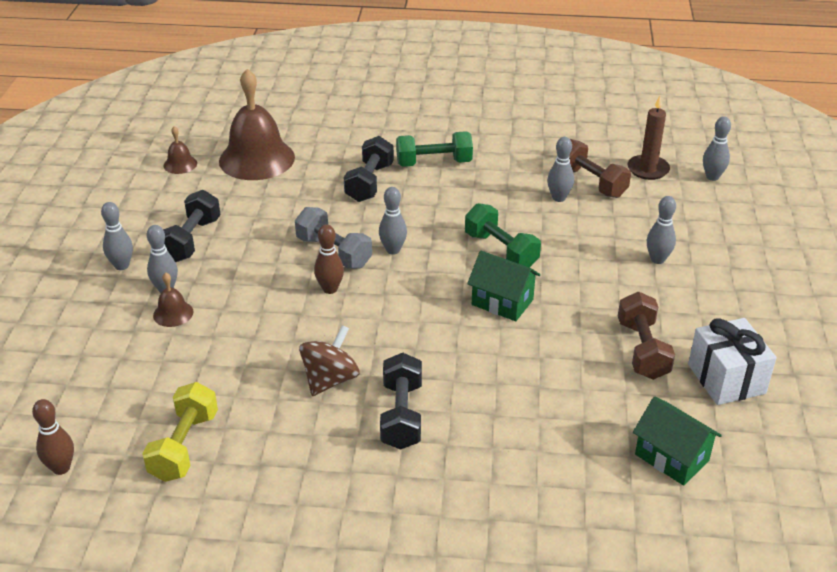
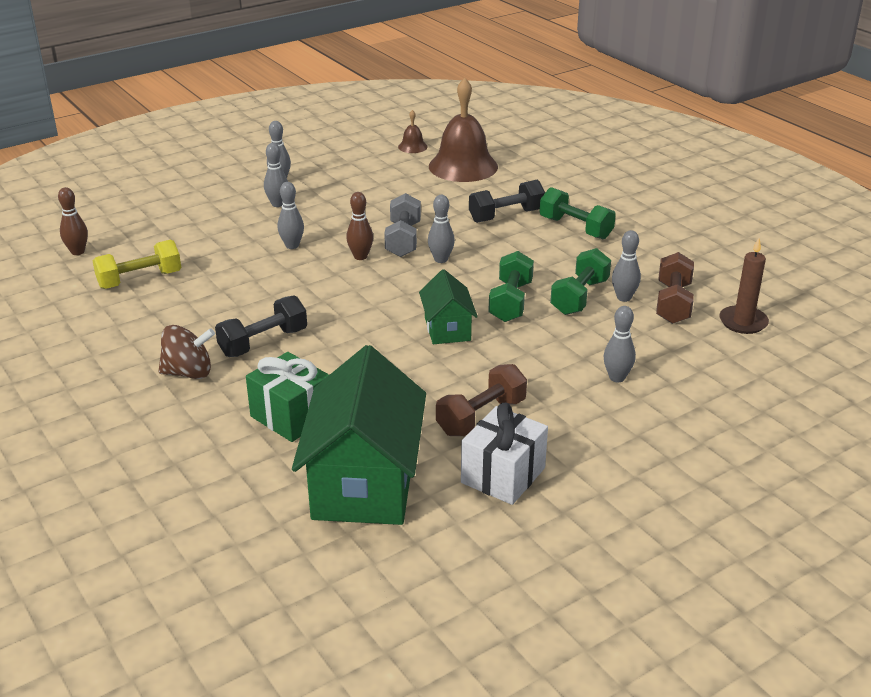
camera: 50 degrees right, 5 degrees down
(173, 313) = (257, 217): brown bell -> none
(191, 240) = (339, 188): black dumbbell -> none
(330, 380) = (265, 299): brown spinning top -> brown spinning top (188, 373)
(534, 216) = (579, 297): none -> green dumbbell
(537, 454) = (291, 416): none -> green gift
(671, 457) = (364, 483): green house -> green house, size x1.93
(712, 177) = (793, 359): grey bowling pin -> grey bowling pin (292, 246)

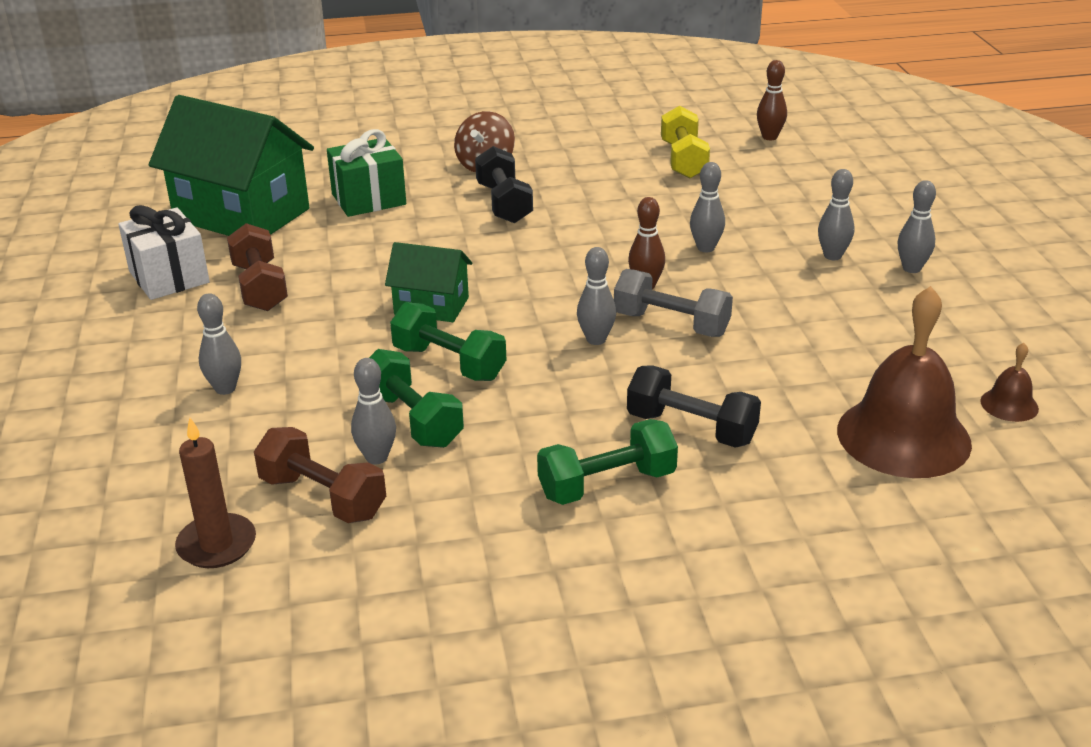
camera: 115 degrees right, 0 degrees up
(506, 216) = (691, 428): black dumbbell -> black dumbbell turned 60 degrees counterclockwise

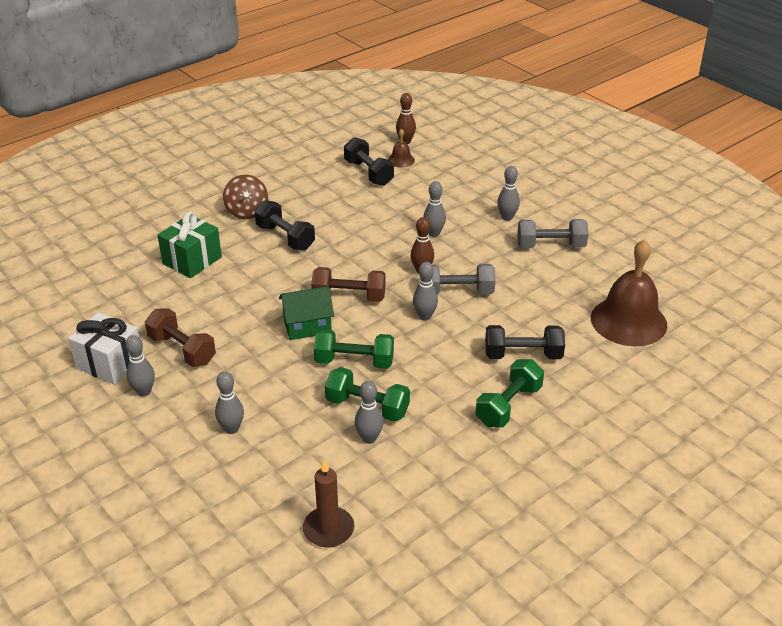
camera: 30 degrees left, 5 degrees up
(241, 214) = (113, 299): green house -> none
(323, 497) = (361, 475): brown dumbbell -> brown dumbbell (349, 297)
(683, 160) = (369, 173): yellow dumbbell -> black dumbbell
(867, 306) = (550, 246): none -> grey dumbbell
(911, 268) = (554, 213): grey bowling pin -> grey bowling pin (144, 392)
(1009, 405) = (662, 284): brown bell -> brown bell (401, 160)

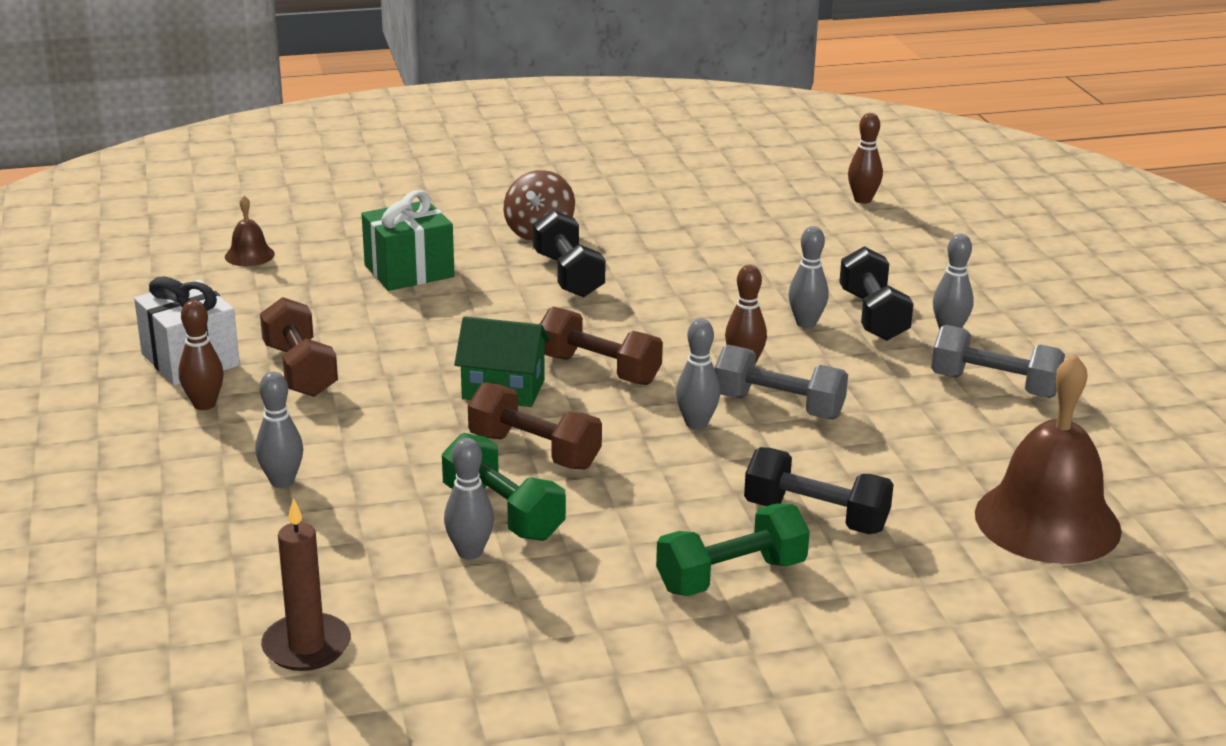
camera: 25 degrees right, 10 degrees down
(144, 392) = (204, 404): grey bowling pin -> brown bowling pin
(354, 361) = (534, 451): green dumbbell -> brown dumbbell
(369, 173) = (768, 226): black dumbbell -> black dumbbell (873, 316)
(401, 160) = (834, 221): brown bell -> brown bell (249, 255)

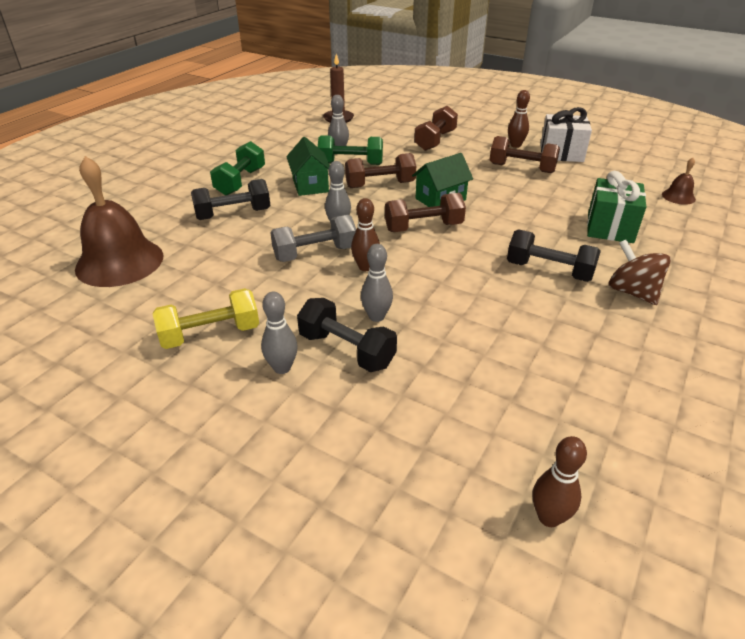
camera: 135 degrees right, 10 degrees up
(282, 482) = (435, 140): grey bowling pin -> brown dumbbell
(632, 507) = (310, 185): none -> green house
(994, 385) = (210, 334): grey dumbbell -> yellow dumbbell

